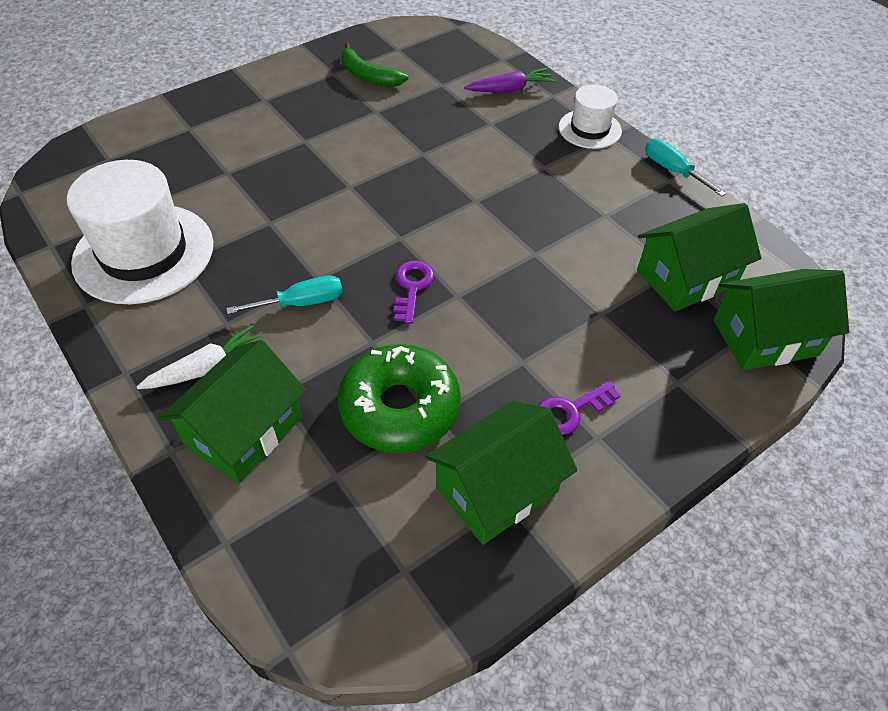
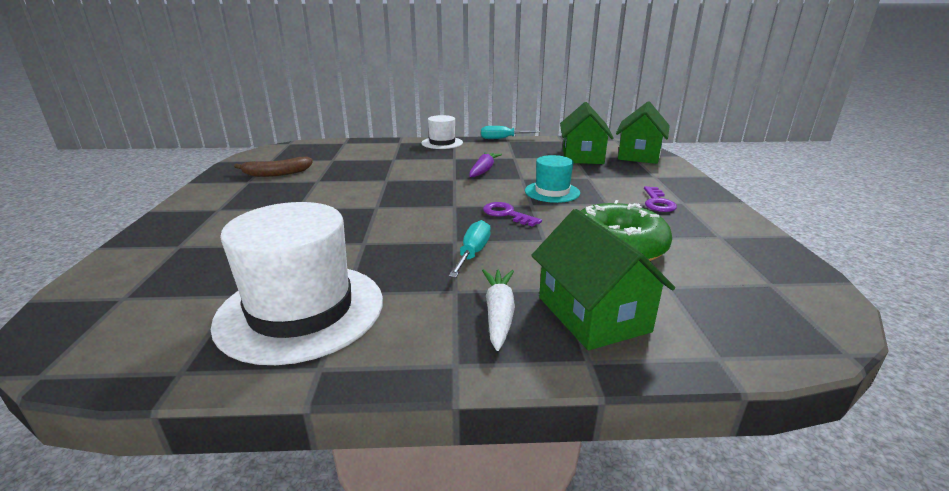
camera: 55 degrees left, 25 degrees down
(368, 76) = (276, 173): green banana -> brown banana
(497, 489) = (709, 236): green house -> none
(510, 89) = (374, 148): purple carrot -> purple carrot (484, 170)
(513, 298) = (552, 192): none -> turquoise hat

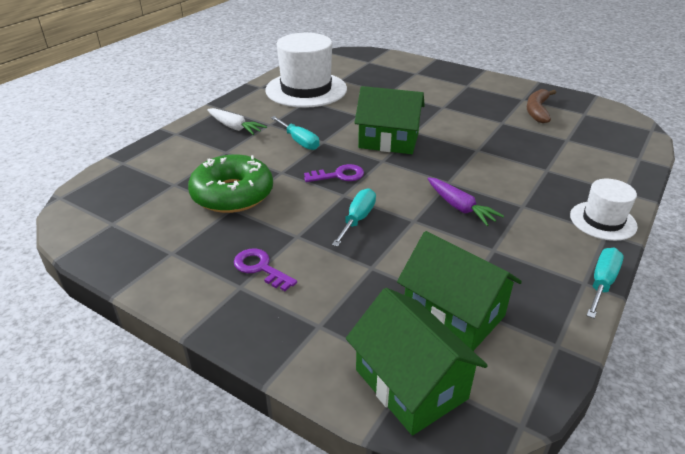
camera: 125 degrees right, 10 degrees up
(552, 192) = (357, 219): turquoise hat -> turquoise screwdriver
(592, 314) = (195, 149): green house -> green house (388, 141)

